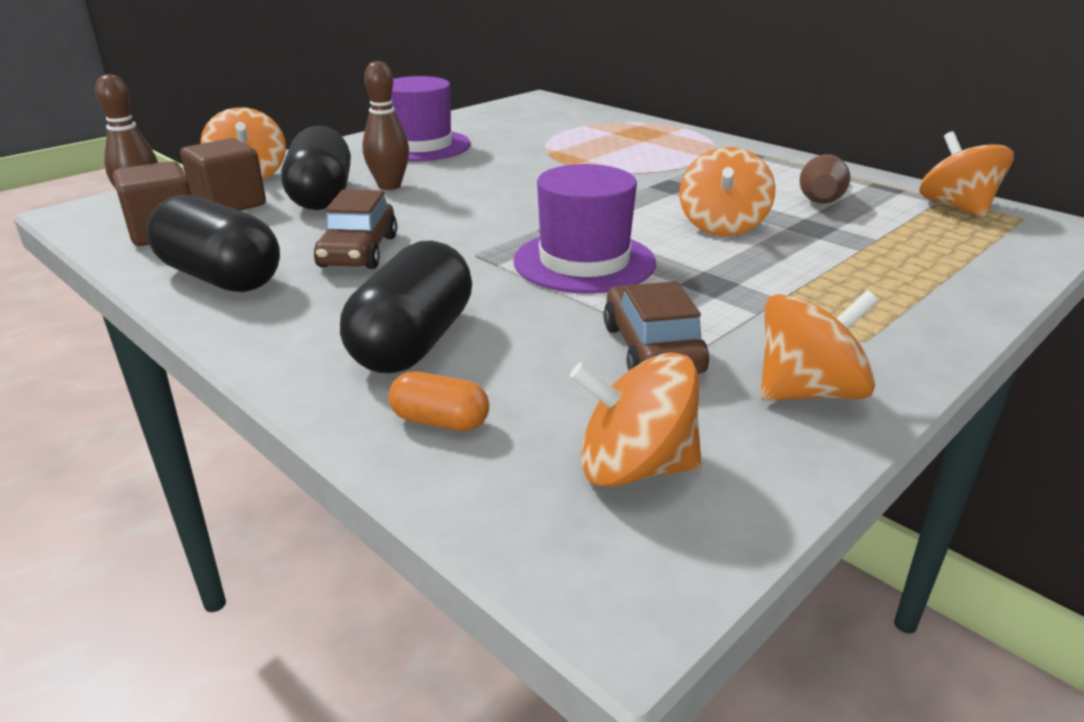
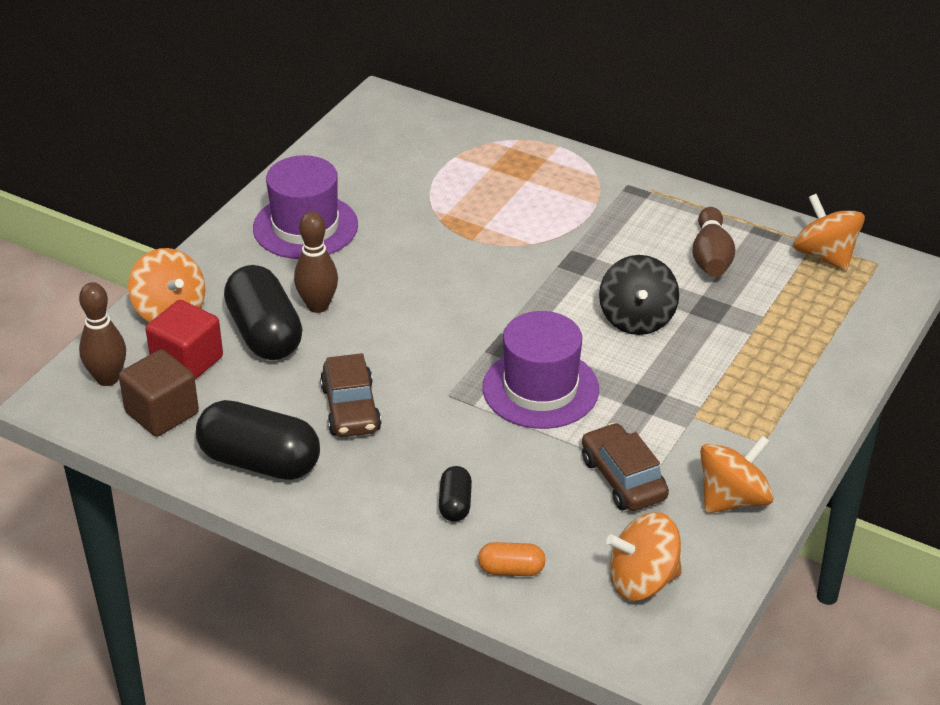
camera: 15 degrees left, 10 degrees up
(229, 204) = (187, 361): brown cube -> red cube
(413, 342) = (455, 504): black capsule -> black capsule, size x0.49
(722, 226) = (637, 318): orange spinning top -> black spinning top

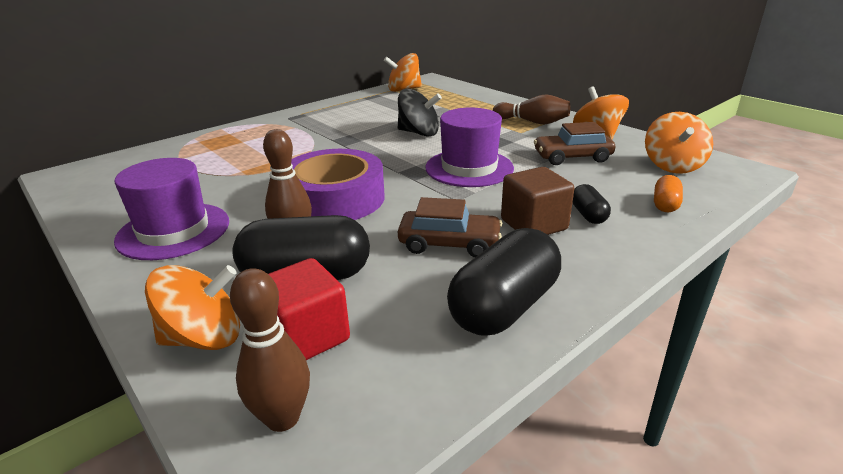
camera: 70 degrees left, 10 degrees down
(162, 413) = (386, 372): brown cube -> brown cube (533, 225)
(411, 304) = (334, 199): none -> purple tape
(455, 504) = (588, 215): black capsule -> black capsule turned 60 degrees clockwise
(711, 257) = (379, 109): brown bowling pin -> brown bowling pin (532, 122)

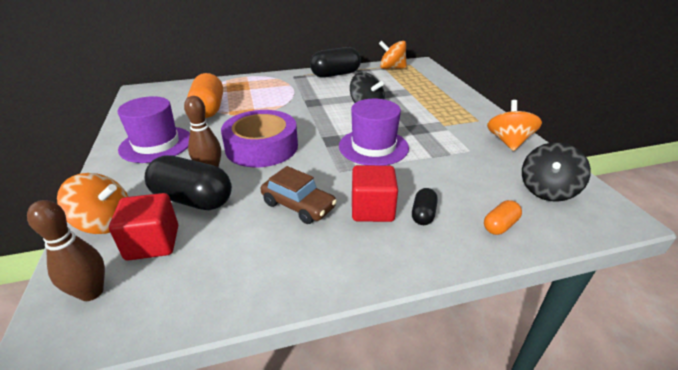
camera: 25 degrees right, 5 degrees up
(207, 174) = (208, 109): none -> orange capsule
(504, 307) = (284, 269): black capsule -> black capsule (335, 74)
(532, 122) = (463, 118): brown bowling pin -> none
(533, 225) = (372, 209): brown cube -> red cube
(572, 157) = (463, 158): brown car -> none
(672, 166) = (547, 190): orange spinning top -> black spinning top

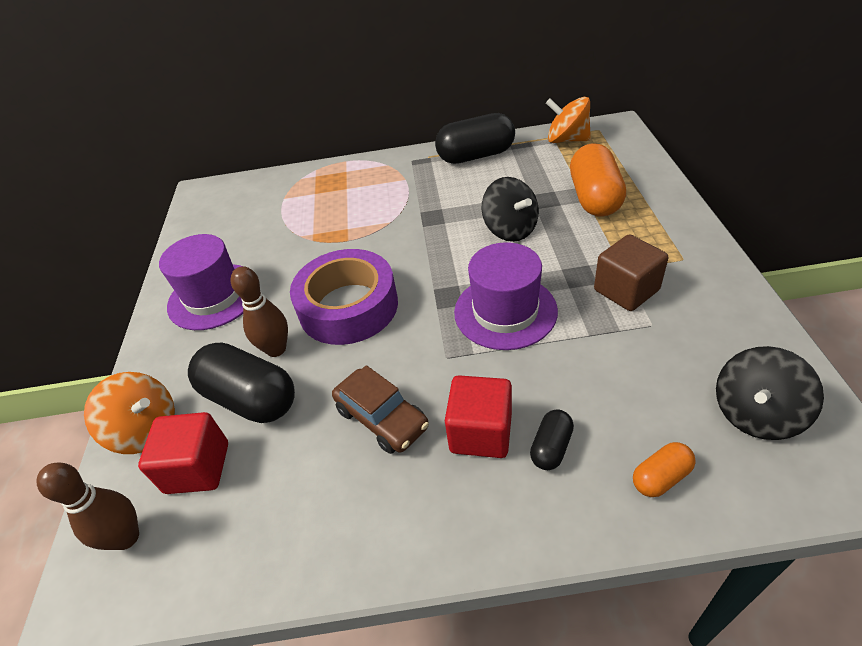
camera: 15 degrees right, 10 degrees up
(208, 109) = (286, 229): orange capsule -> orange capsule (594, 198)
(448, 135) = (626, 290): none -> brown cube
(508, 142) = (720, 308): orange spinning top -> none

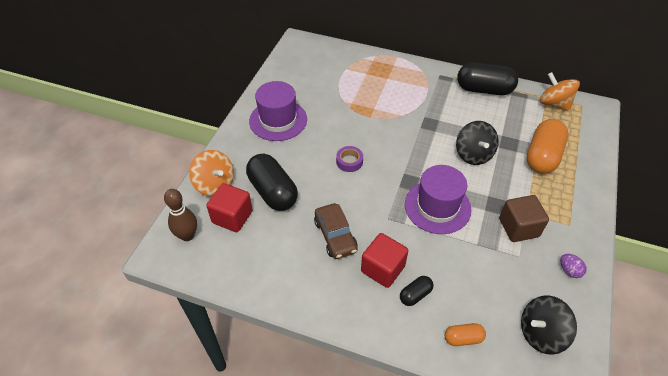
camera: 20 degrees right, 5 degrees up
(276, 349) = (298, 169): brown bowling pin -> none
(348, 307) = (349, 161): purple tape -> purple tape, size x0.42
(725, 313) = (569, 270): none -> purple egg

